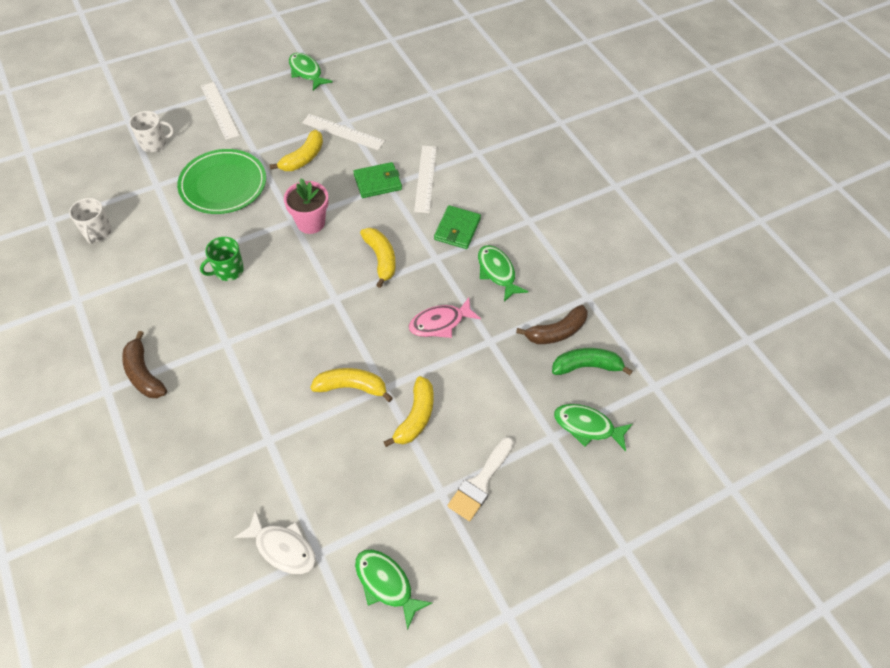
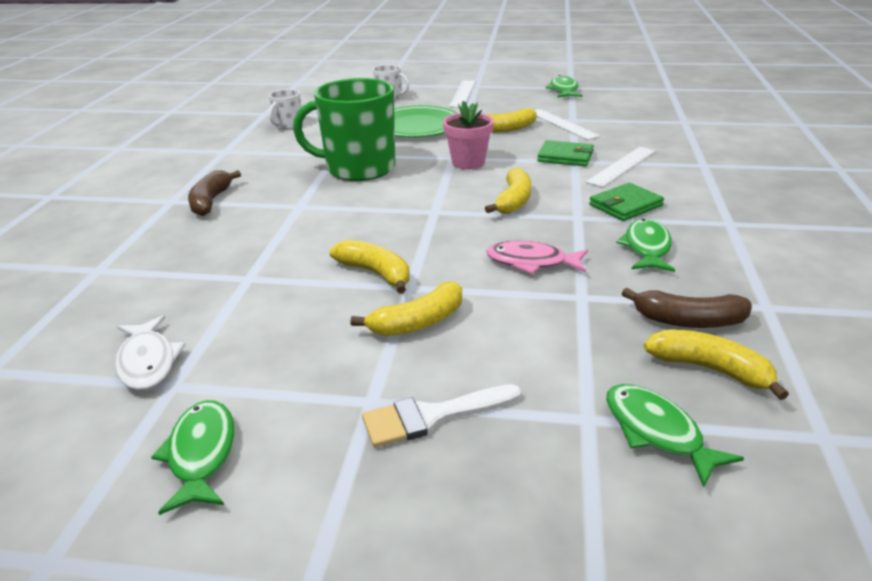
camera: 40 degrees right, 25 degrees down
(228, 270) = (359, 168): green mug -> green mug, size x2.13
(586, 366) = (710, 369): green banana -> yellow banana

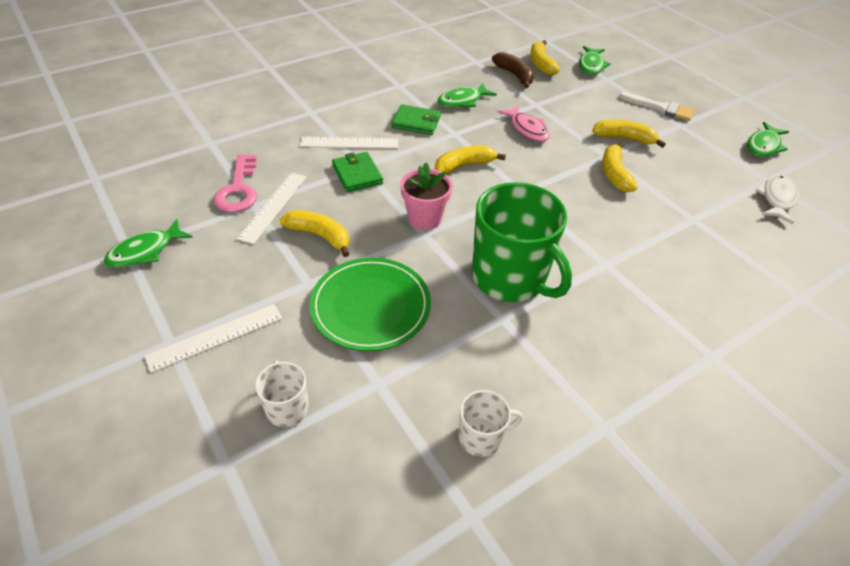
camera: 135 degrees left, 15 degrees up
(211, 201) = (674, 326): brown banana -> none
(600, 119) = (238, 189): none -> pink key

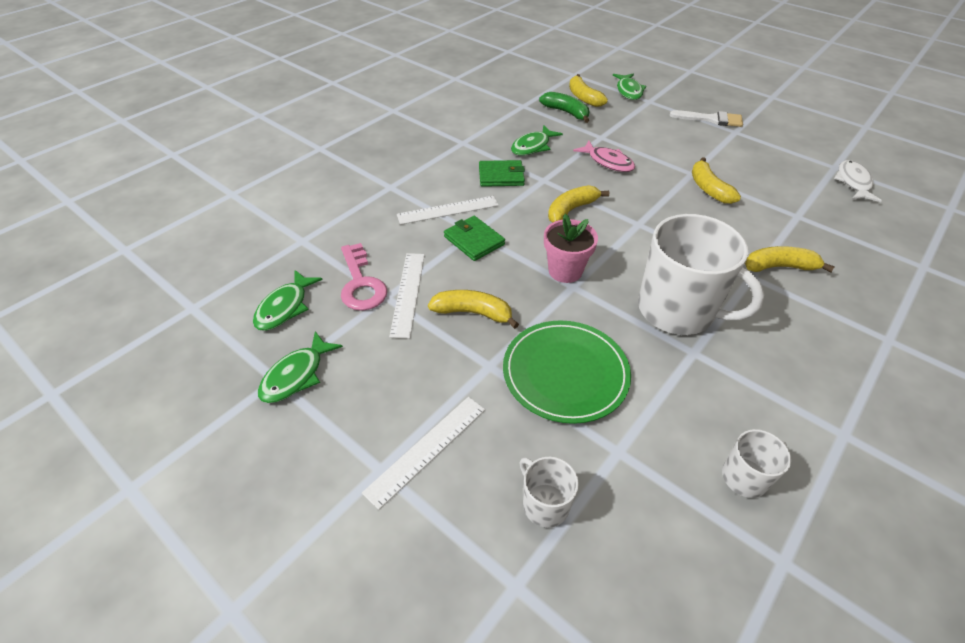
camera: 15 degrees left, 0 degrees up
(510, 278) = (677, 310): green mug -> white mug
(514, 75) = (566, 112): brown banana -> green banana
(624, 138) = (697, 154): yellow banana -> yellow banana (779, 267)
(763, 146) = (814, 137): green fish -> green fish (285, 307)

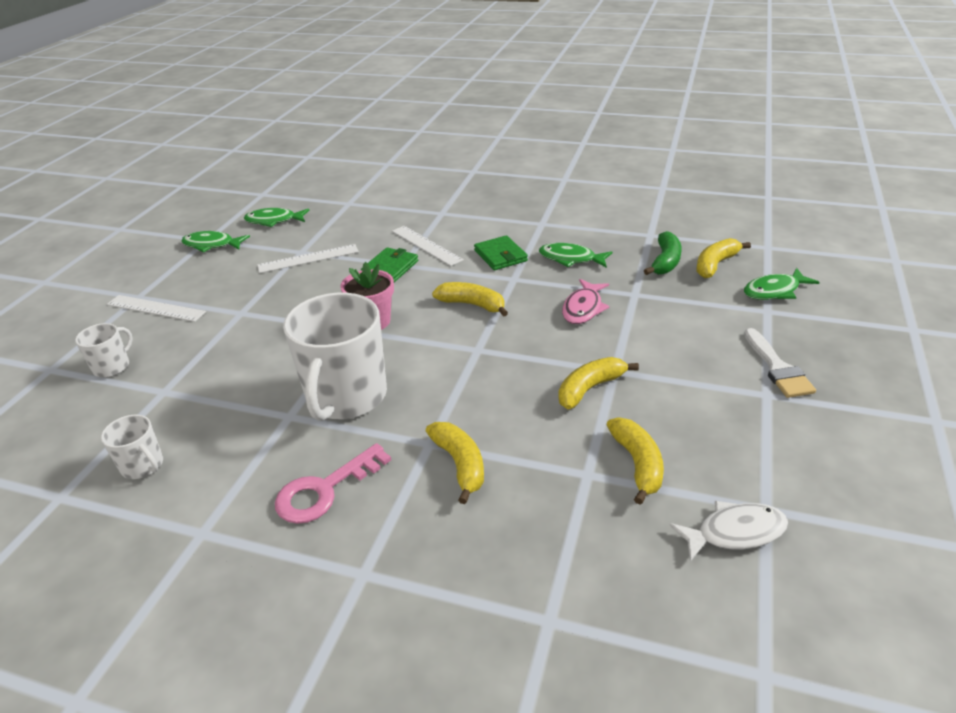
camera: 70 degrees right, 10 degrees down
(361, 284) = (310, 238): pink key -> pink key (324, 490)
(473, 313) = (297, 291): yellow banana -> yellow banana (637, 464)
(565, 373) = (242, 349): green plate -> none

